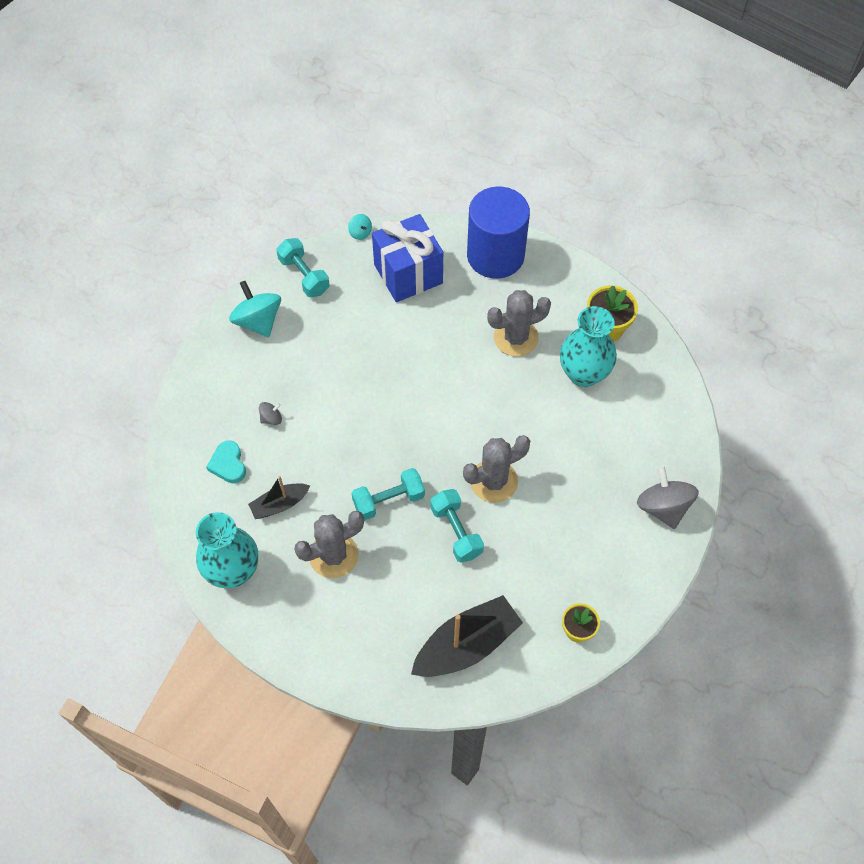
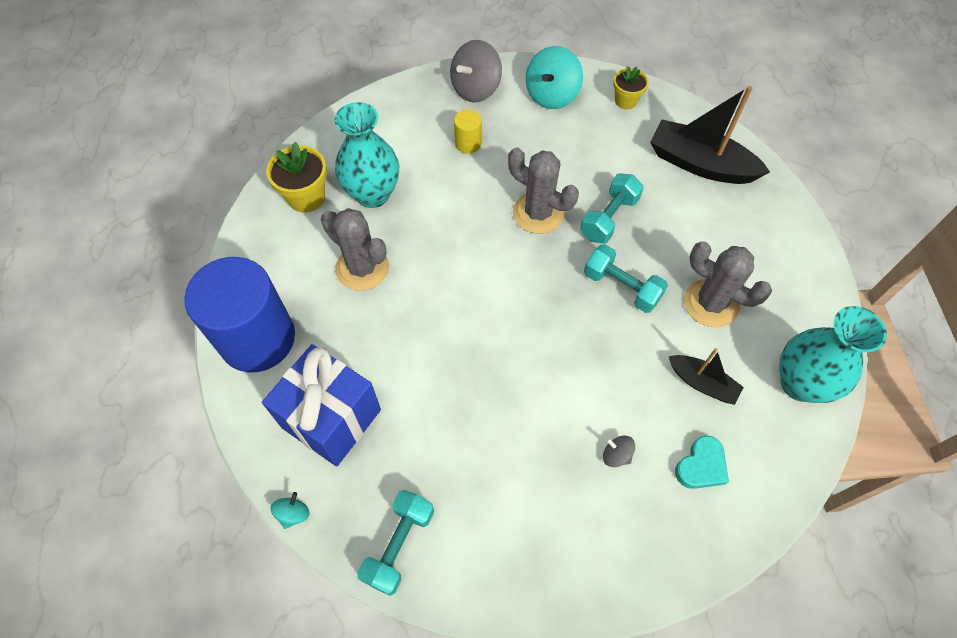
camera: 120 degrees left, 0 degrees up
(258, 321) = (500, 560): turquoise spinning top -> turquoise spinning top (551, 95)
(599, 468) = (468, 143): none -> yellow cylinder

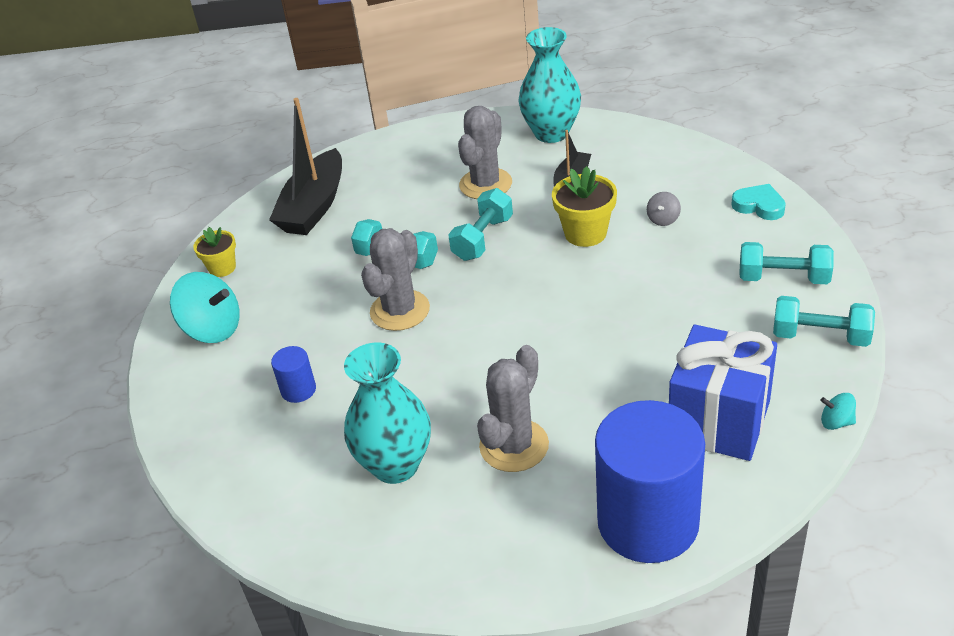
camera: 95 degrees left, 20 degrees down
(306, 197) = (412, 538): yellow flower pot -> yellow flower pot (585, 233)
(468, 143) = (298, 390): yellow cylinder -> blue cylinder
(475, 89) = (200, 402): grey spinning top -> none
(491, 543) = (783, 278): none -> turquoise dumbbell
(701, 466) = (650, 174): turquoise heart -> turquoise heart (759, 206)

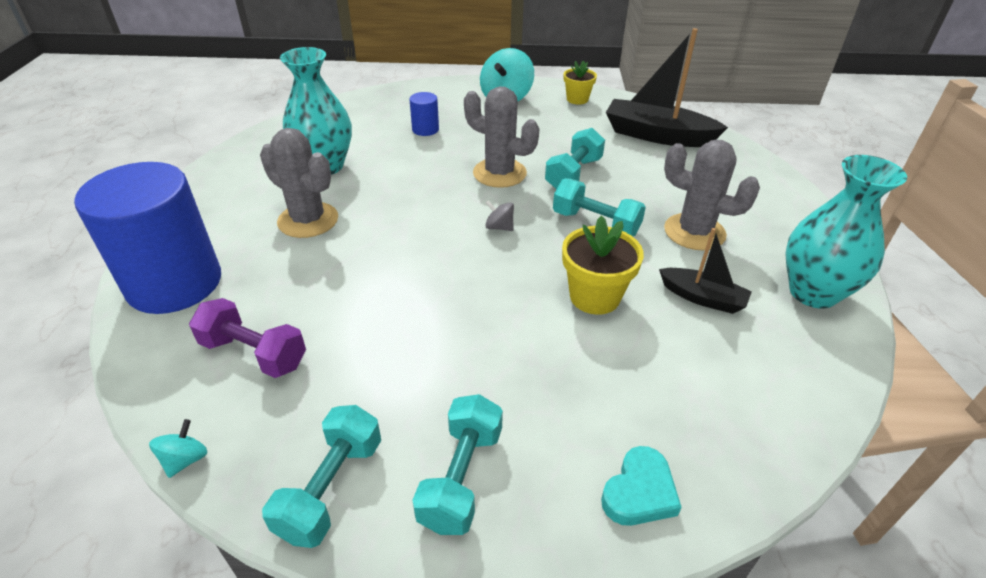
camera: 90 degrees right, 0 degrees up
(663, 219) = (615, 370): grey spinning top -> grey spinning top (499, 227)
(719, 420) = (254, 353): blue gift -> purple dumbbell

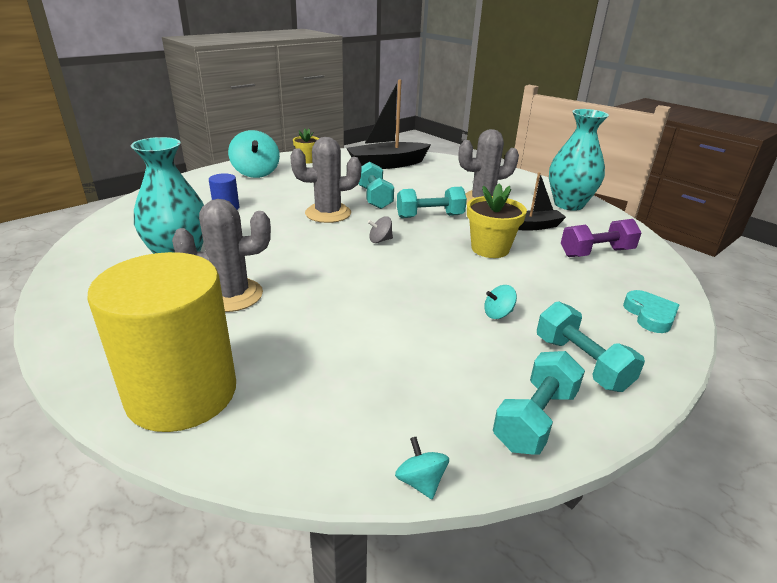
camera: 45 degrees left, 10 degrees down
(174, 283) = (182, 393): blue cylinder -> yellow cylinder
(254, 353) = (347, 391): purple dumbbell -> purple dumbbell (596, 253)
(331, 488) = (535, 419): turquoise dumbbell -> turquoise dumbbell turned 60 degrees clockwise
(474, 371) = (498, 314): none -> turquoise spinning top

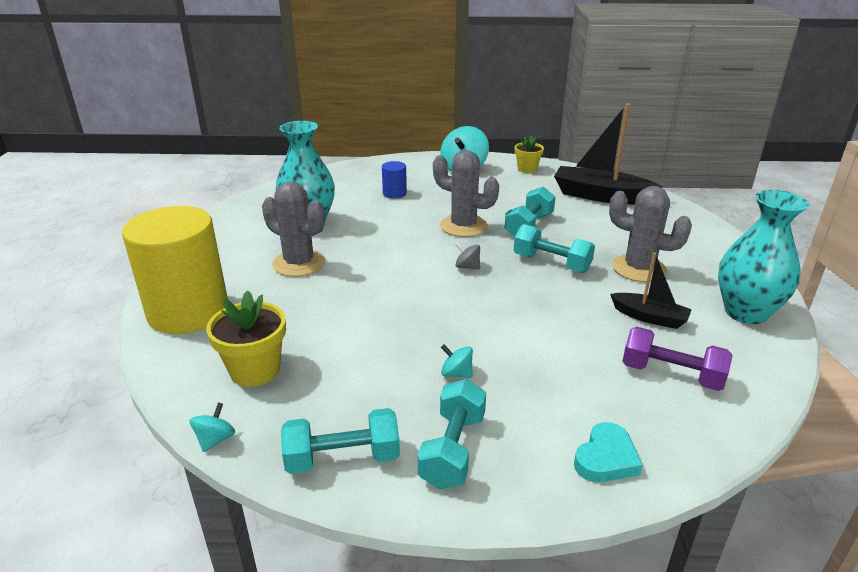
camera: 45 degrees right, 0 degrees up
(490, 249) = (555, 317): yellow flower pot -> yellow flower pot (255, 370)

